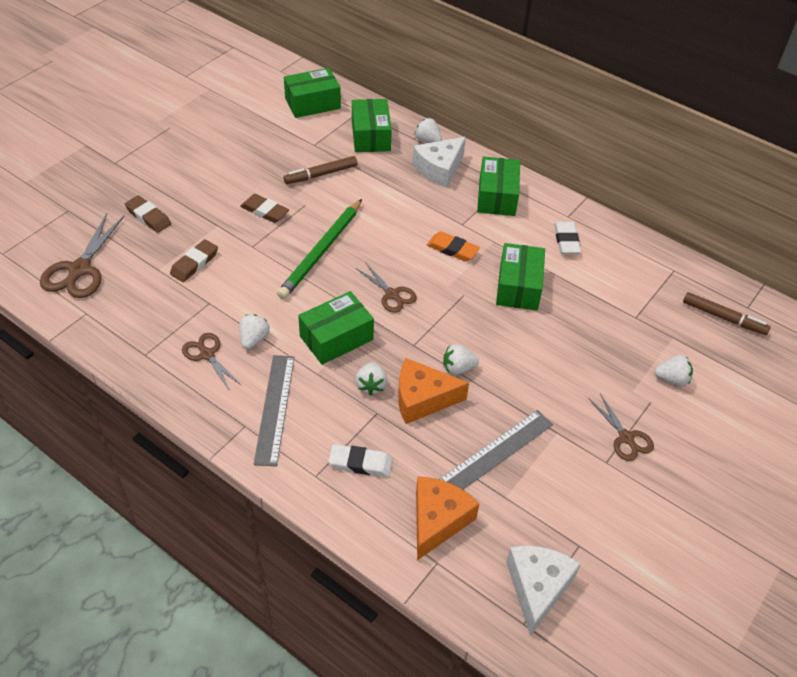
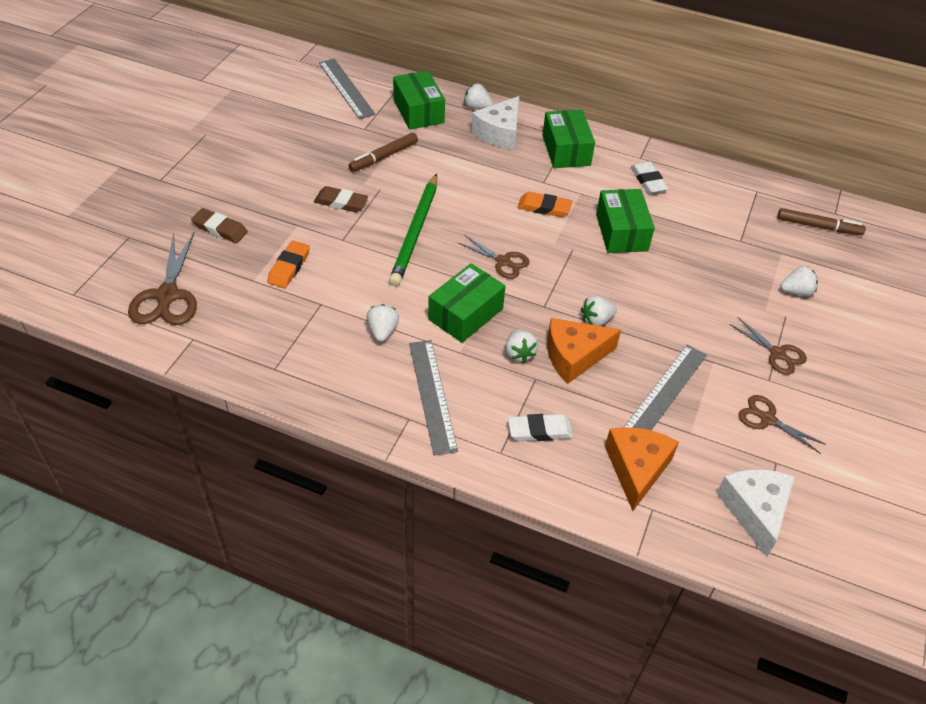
camera: 15 degrees left, 0 degrees up
(194, 263) = (289, 267): brown eraser -> orange eraser
(207, 354) = (340, 356): brown scissors -> brown scissors (767, 419)
(312, 103) = (346, 88): green box -> grey ruler

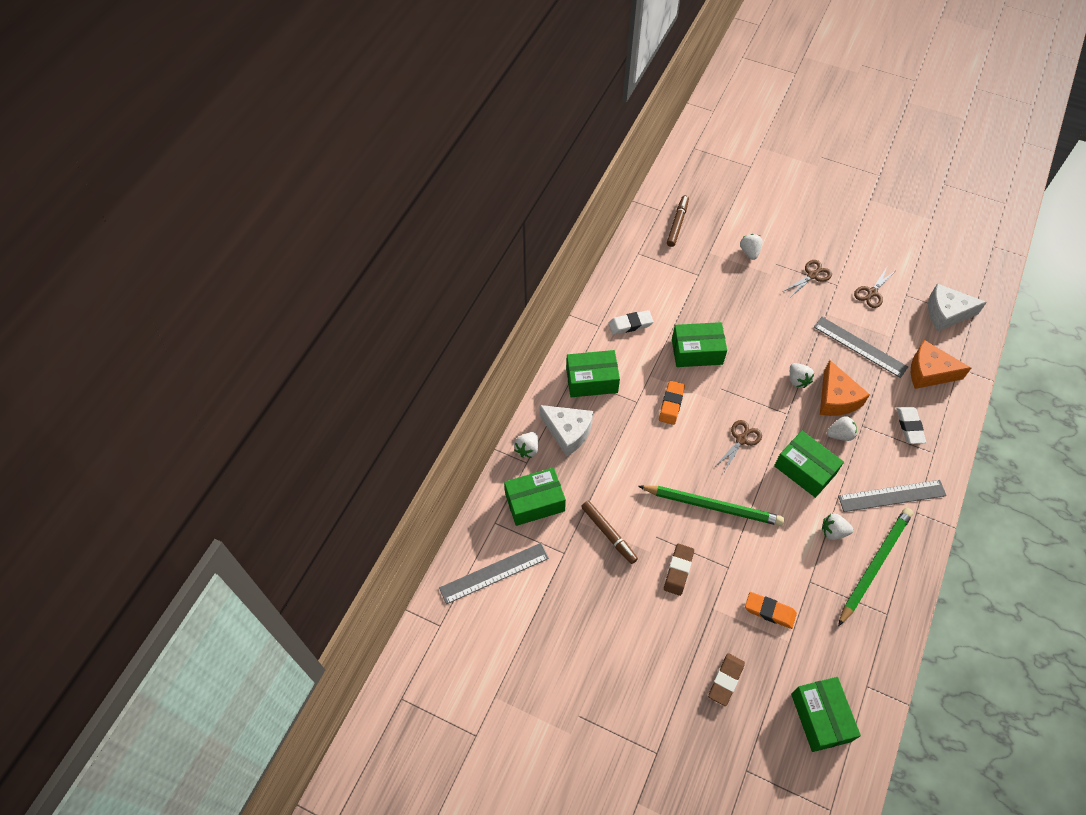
camera: 85 degrees left, 10 degrees up
(167, 296) = (820, 717): brown scissors -> green box
(337, 364) = (874, 565): none -> green pencil

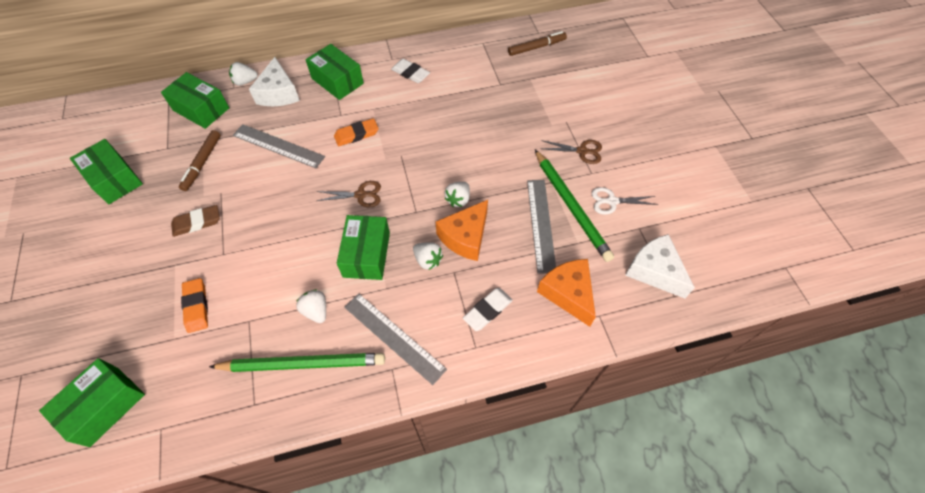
camera: 50 degrees right, 0 degrees up
(494, 573) = (124, 121): grey ruler -> grey ruler (278, 146)
(697, 351) = (423, 122): green box -> green box (115, 179)
(712, 506) = (277, 211): green pencil -> green pencil (571, 206)
(725, 680) = (106, 311): brown eraser -> none
(749, 252) = (559, 100): white strawberry -> none
(872, 293) = (611, 201): brown scissors -> white scissors

